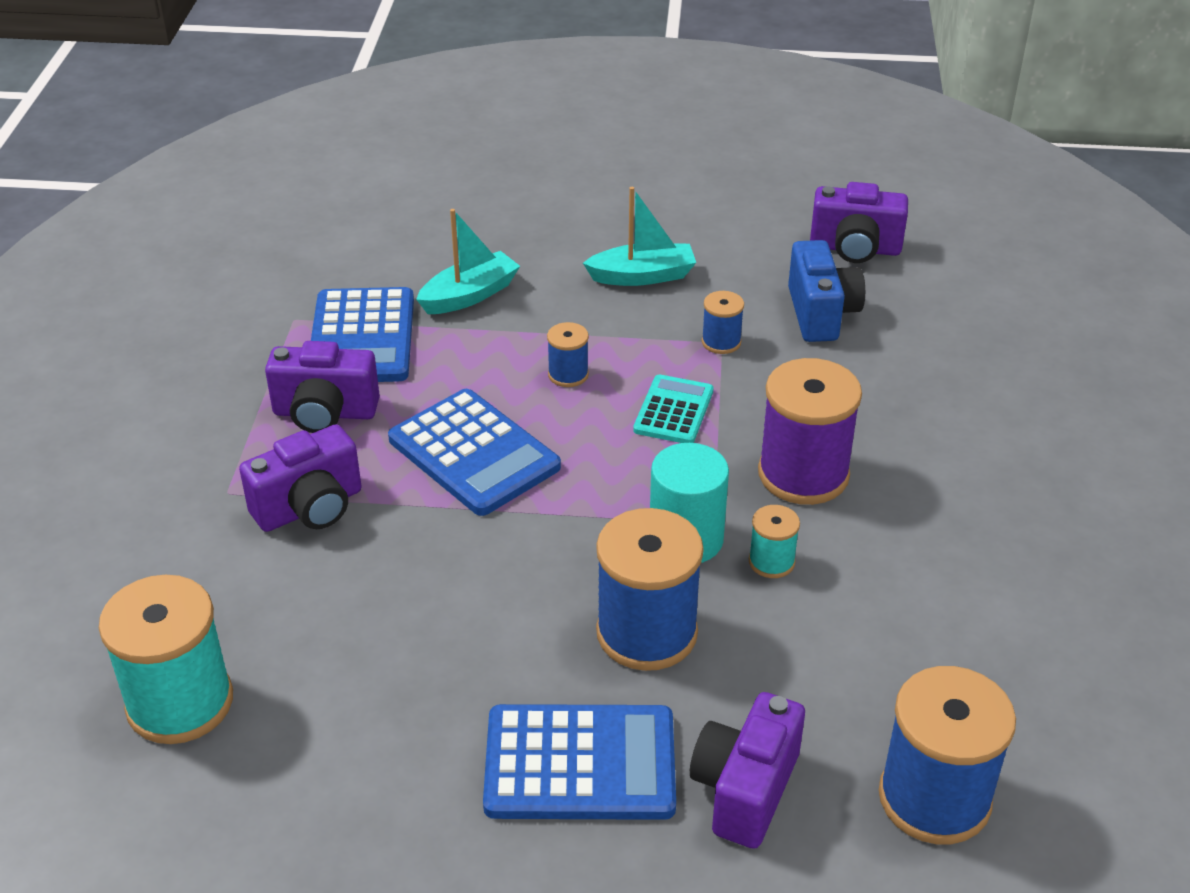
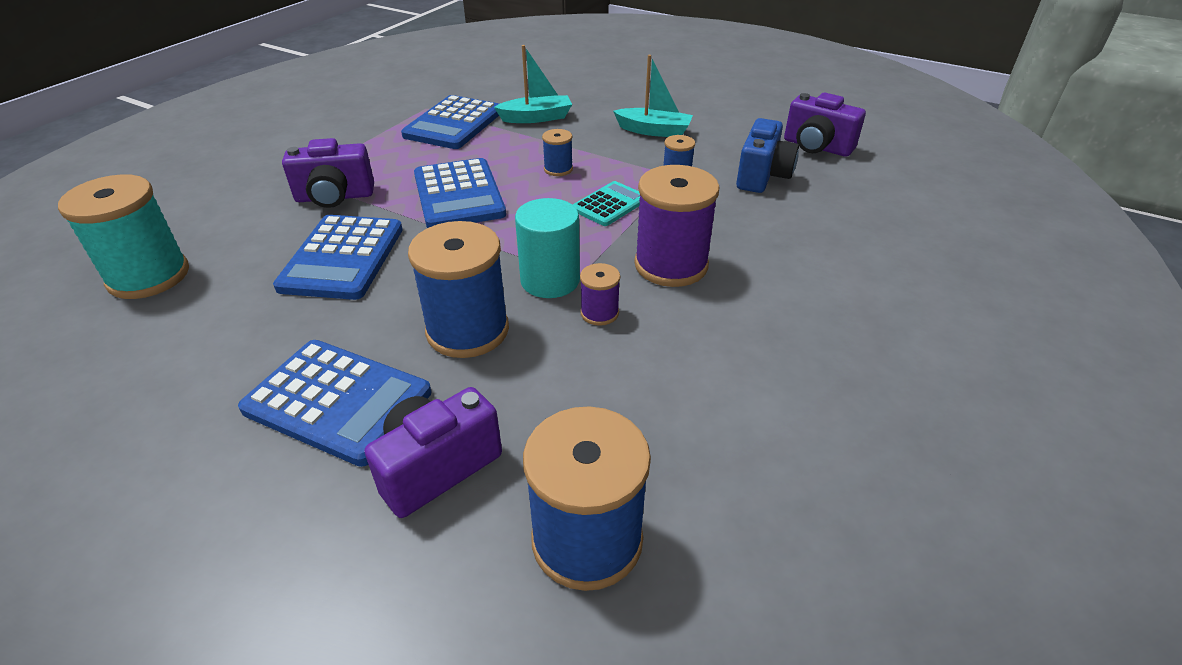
camera: 25 degrees right, 0 degrees up
(325, 413) = (394, 153): purple camera -> none
(410, 592) = (342, 258): none -> blue calculator
(771, 562) = (599, 313): turquoise spool -> purple spool

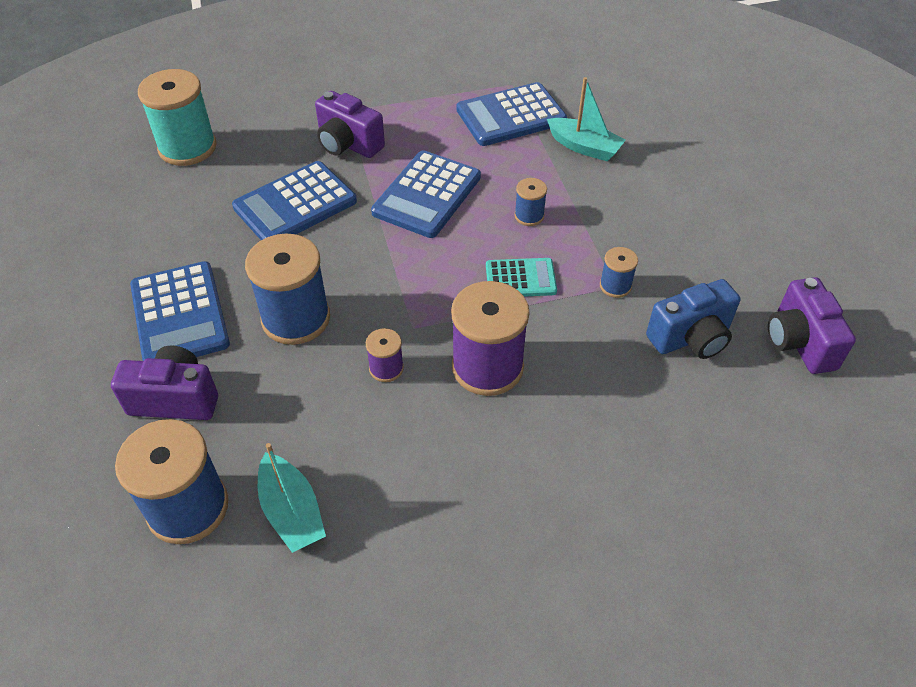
camera: 45 degrees right, 10 degrees up
(550, 280) = (390, 317): turquoise cylinder -> none
(654, 131) = (666, 224): turquoise boat -> turquoise boat (292, 512)

